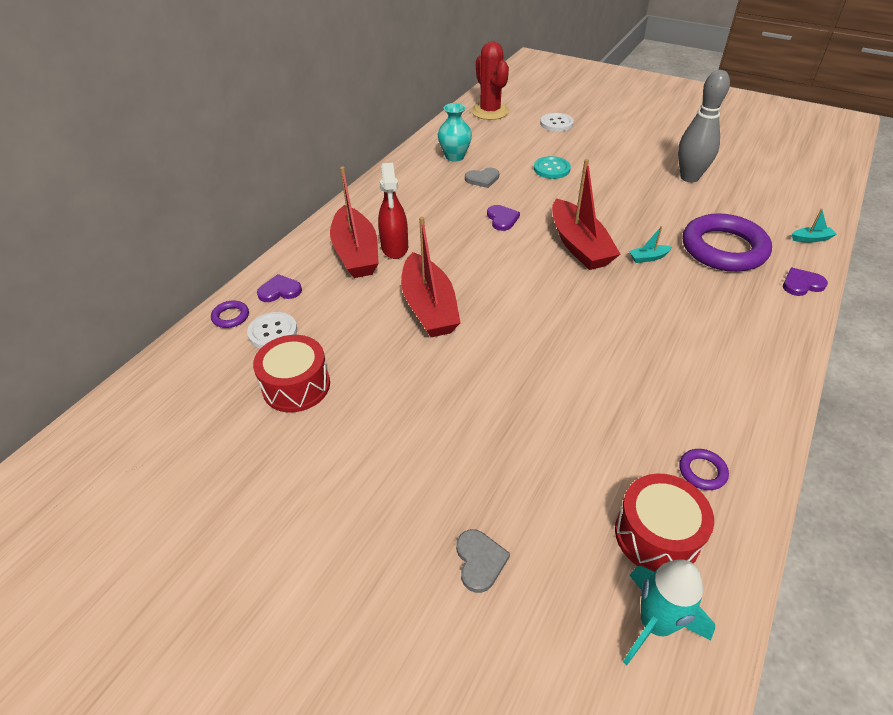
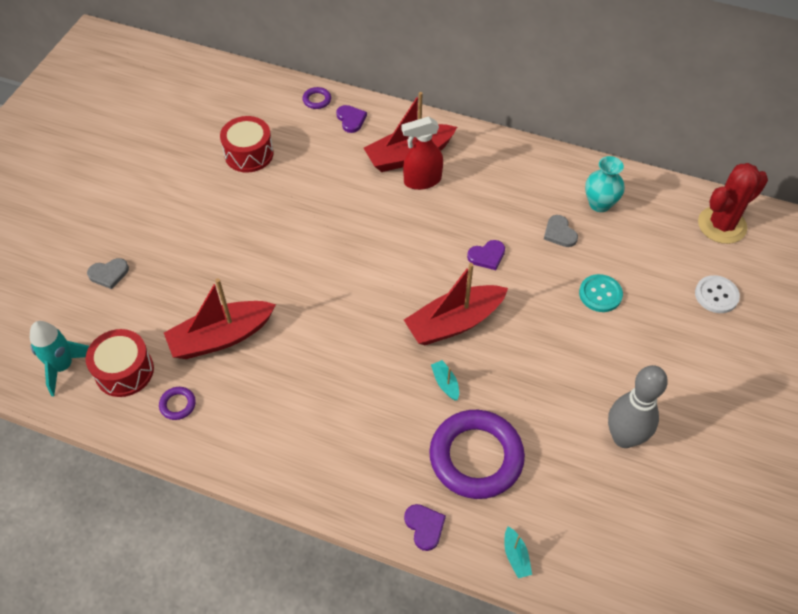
camera: 80 degrees right, 10 degrees up
(273, 332) = (303, 127): white button -> none
(429, 307) = (344, 216): red boat -> red boat (221, 337)

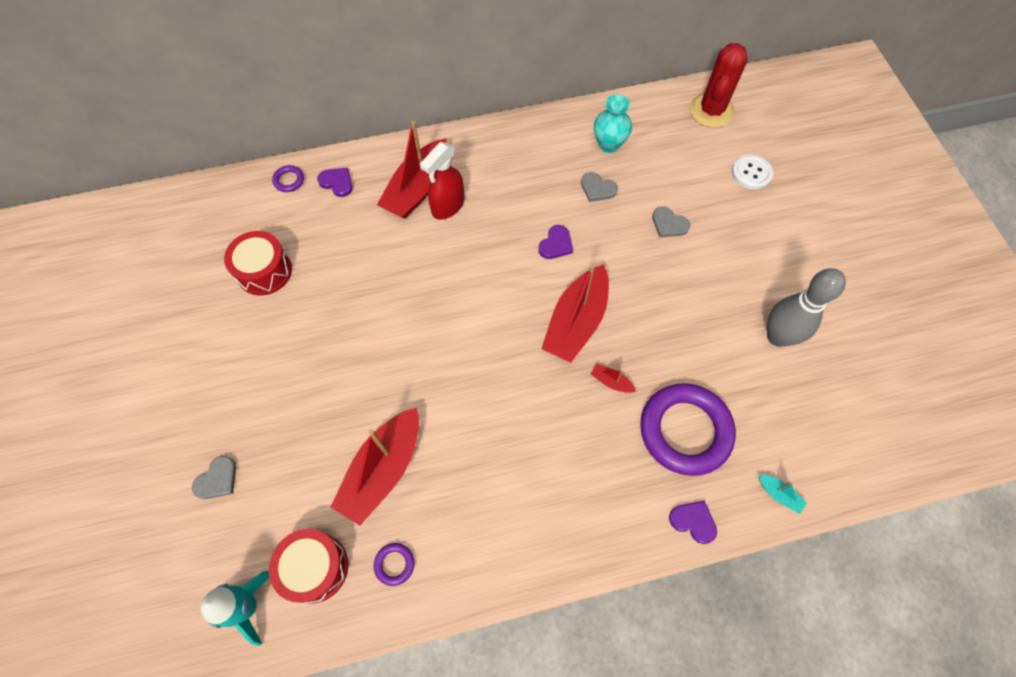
camera: 35 degrees left, 10 degrees up
(445, 383) = (611, 382): turquoise boat -> red boat
(600, 294) = (669, 224): turquoise button -> grey heart

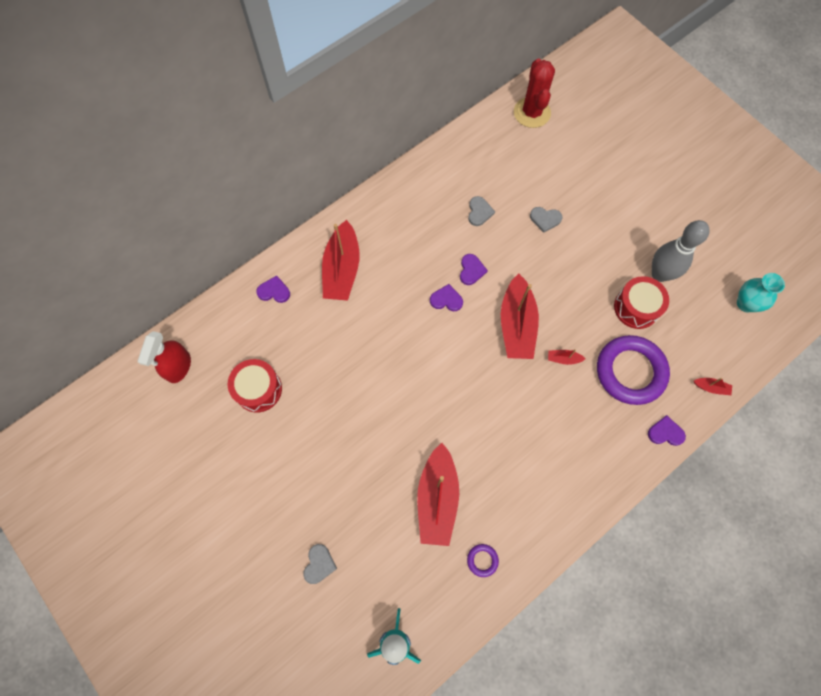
camera: 25 degrees left, 5 degrees up
(289, 180) = (233, 306): purple ring -> none
(315, 567) = (428, 590): red drum -> red drum (636, 308)
(447, 206) = (373, 274): red spray bottle -> red spray bottle (178, 367)
(511, 263) = (446, 299): none -> purple heart
(597, 188) = (479, 212): grey heart -> grey heart turned 90 degrees counterclockwise
(609, 144) = (469, 172): turquoise vase -> turquoise vase (746, 303)
(751, 173) = (584, 153): white button -> none
(779, 494) = (711, 387): turquoise boat -> red boat

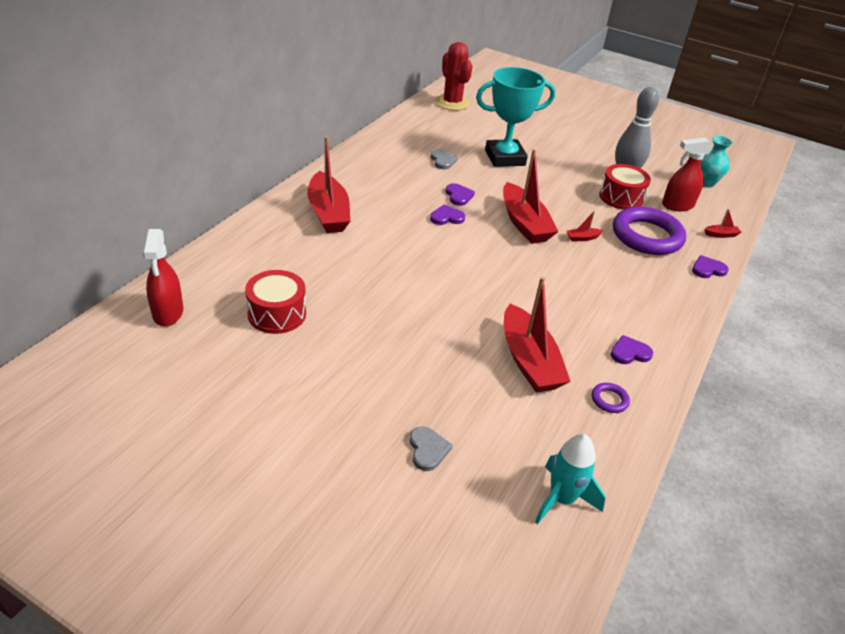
camera: 25 degrees left, 30 degrees down
(274, 291) = (260, 238): purple heart -> purple heart (629, 352)
(545, 219) = (505, 158): grey heart -> turquoise trophy
(690, 333) = (677, 206): none -> red spray bottle

